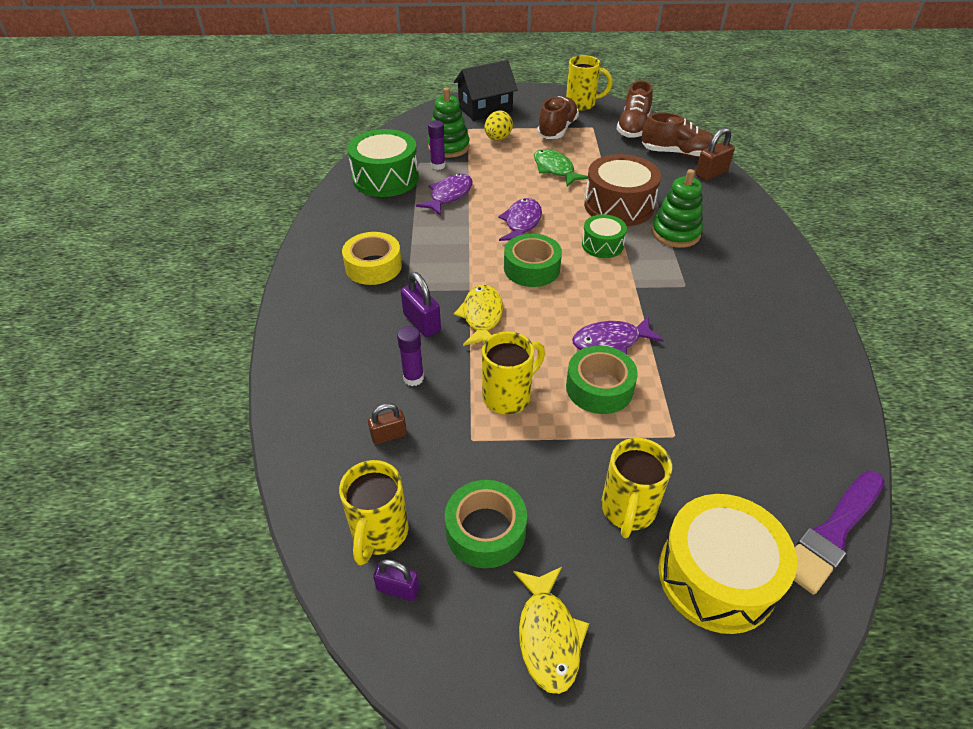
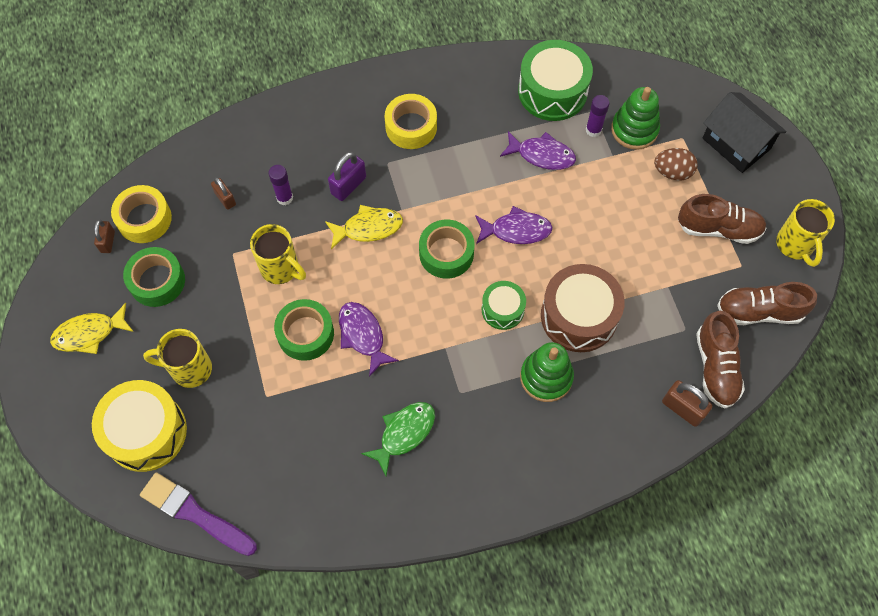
camera: 75 degrees right, 20 degrees up
(379, 533) = (144, 219): yellow mug -> yellow tape
(398, 589) = (108, 242): purple padlock -> brown padlock
(498, 138) = (672, 172): yellow egg -> brown egg
(555, 169) = (628, 242): green fish -> green fish (404, 433)

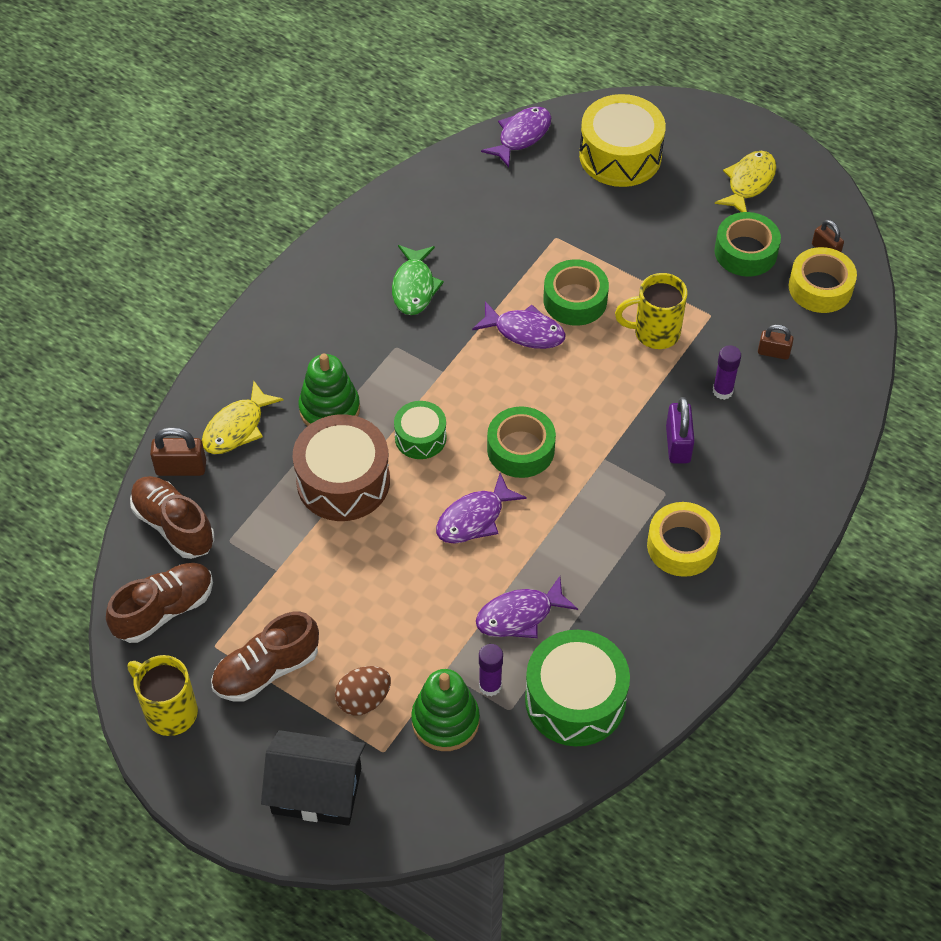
camera: 140 degrees right, 10 degrees down
(189, 369) = (639, 213): yellow mug -> none
(195, 514) = (521, 136): purple brush -> purple fish
(368, 228) = (616, 420): yellow fish -> yellow fish (237, 427)

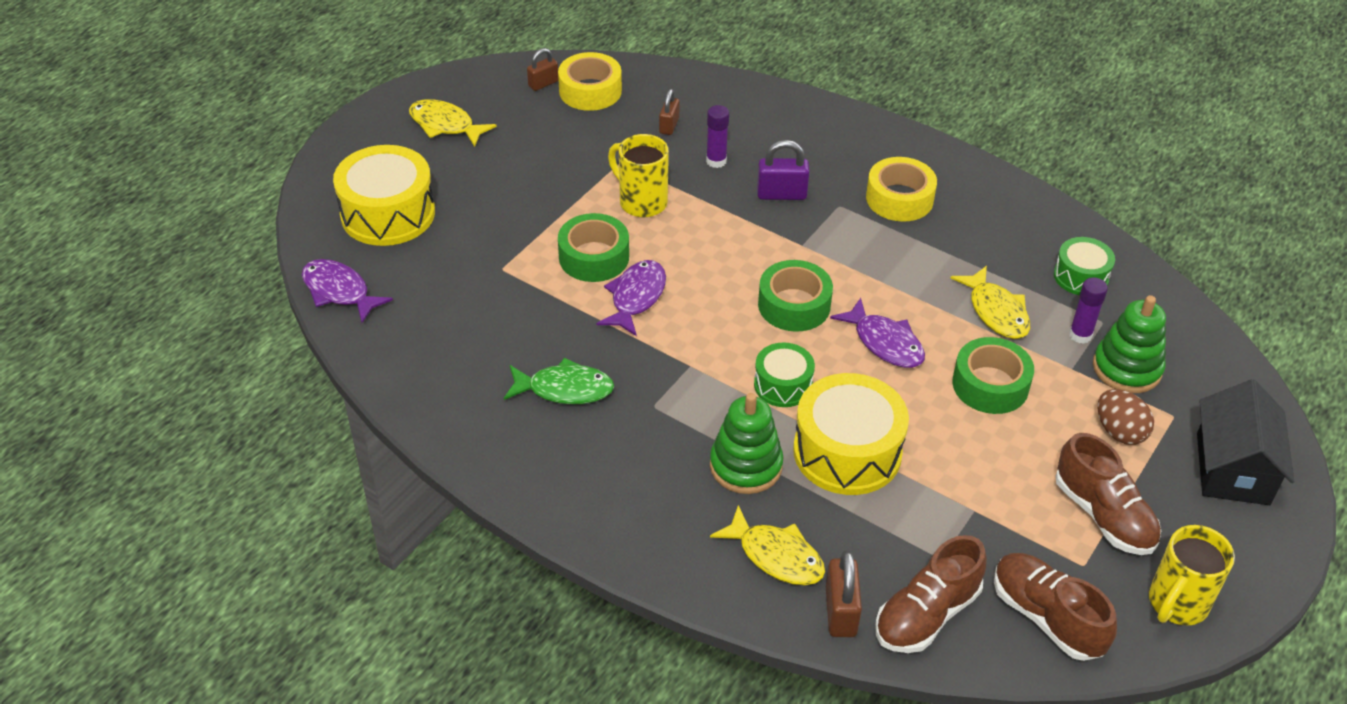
camera: 90 degrees left, 10 degrees down
(343, 481) = (847, 452): brown drum -> yellow drum
(520, 615) = (996, 312): purple fish -> yellow fish
(575, 699) = (1081, 276): green drum -> green drum, size x0.56
(654, 332) = (641, 202): yellow mug -> yellow mug turned 135 degrees clockwise
(745, 252) = (539, 134): green tape -> green tape (990, 385)

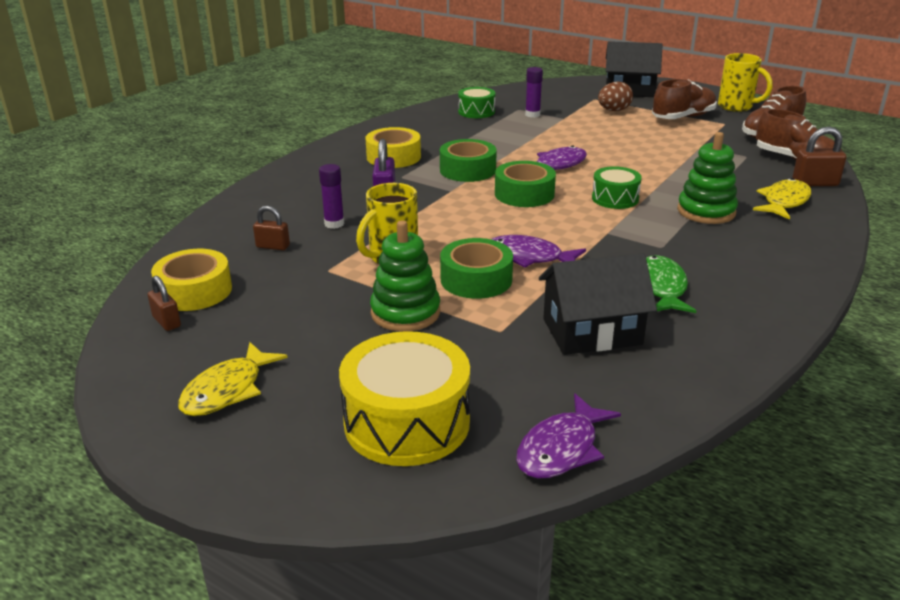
camera: 90 degrees left, 15 degrees down
(492, 327) = (592, 331): none -> black house
(847, 452) = (672, 179): yellow drum -> none
(990, 385) = (587, 138): green tape -> green tape (467, 170)
(996, 312) = (516, 134): yellow fish -> none
(1127, 368) = (559, 106): green stacking toy -> green stacking toy (405, 313)

